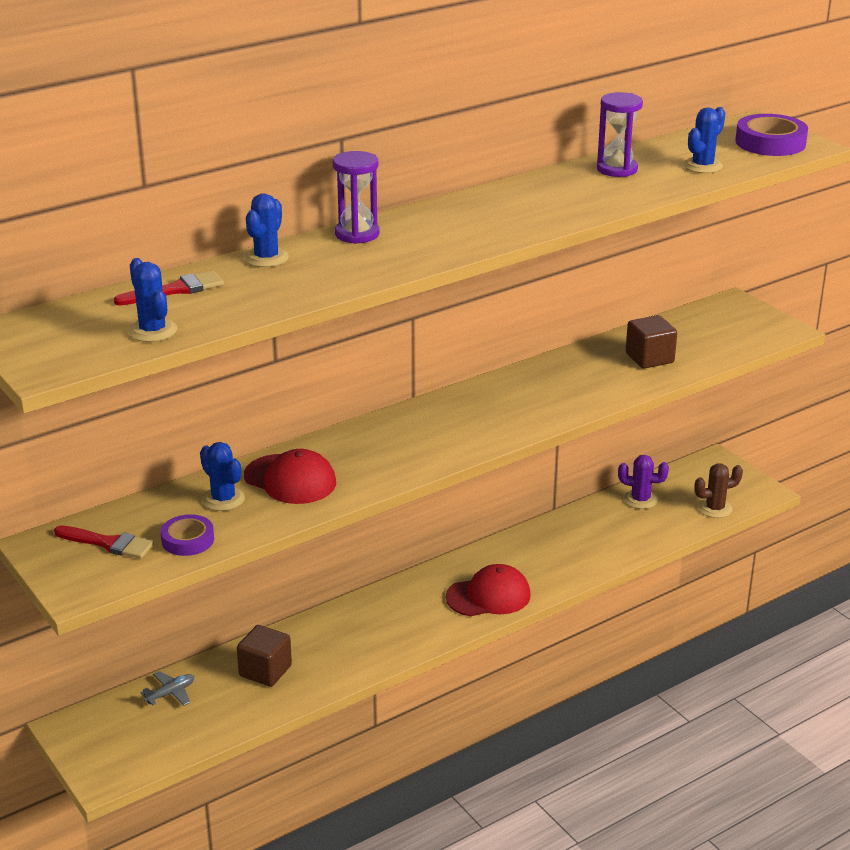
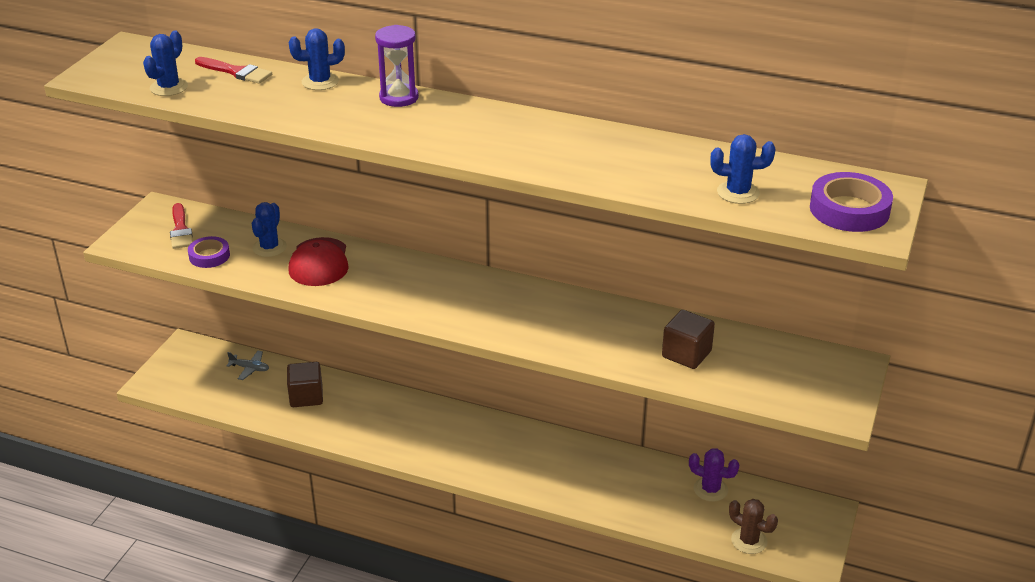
camera: 55 degrees right, 5 degrees up
(488, 596) = (489, 462): red cap -> none
(617, 169) = (670, 156): purple hourglass -> none
(640, 500) = (710, 489): purple cactus -> purple cactus turned 45 degrees counterclockwise

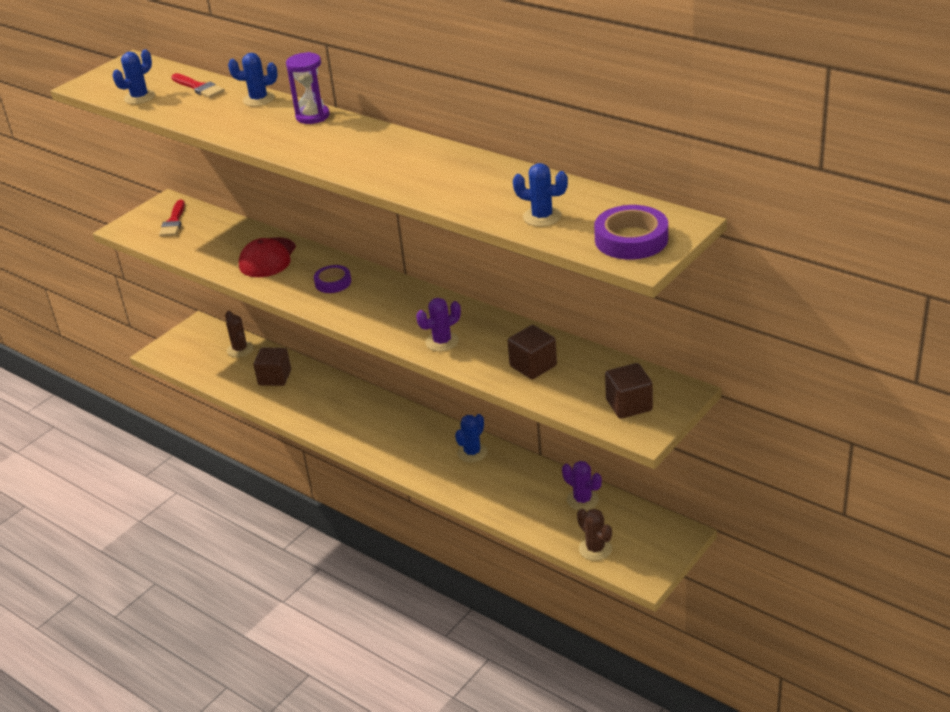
camera: 20 degrees right, 0 degrees up
(209, 256) = (185, 245): purple tape -> purple tape (333, 282)
(250, 368) = (240, 349): grey plane -> brown cactus
(269, 247) = (235, 242): blue cactus -> blue cactus (472, 452)
(572, 338) = (442, 342): none -> purple cactus
(810, 385) = (629, 405): none -> brown cube

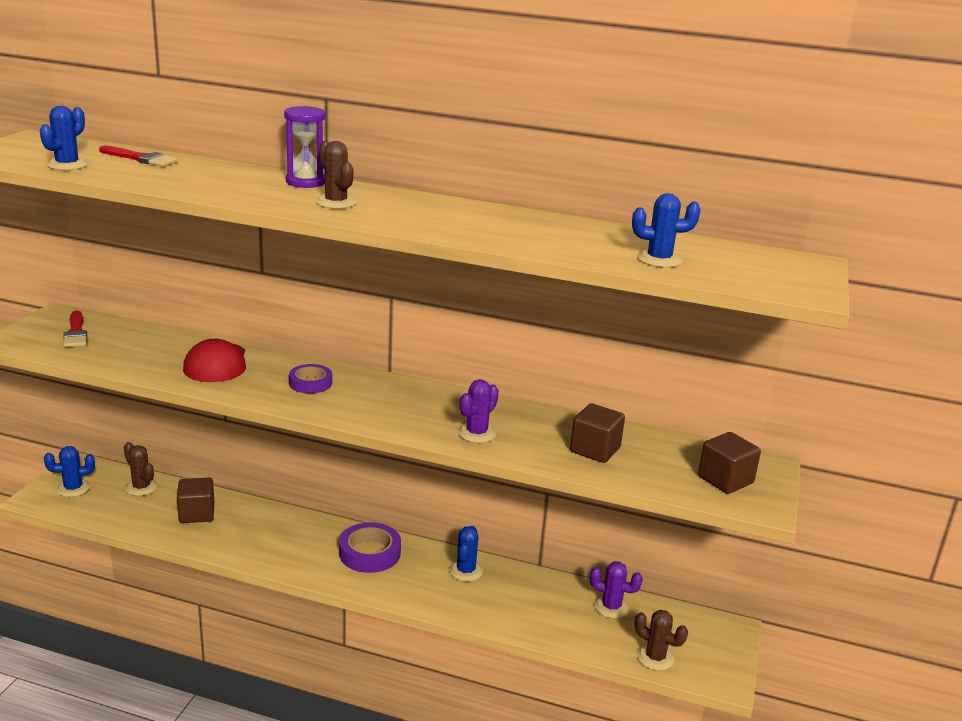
camera: 25 degrees left, 10 degrees down
(258, 99) = (226, 168): blue cactus -> blue cactus (73, 488)
(320, 143) = (336, 202): none -> brown cactus
(631, 239) = (776, 276): purple tape -> purple tape (370, 553)

